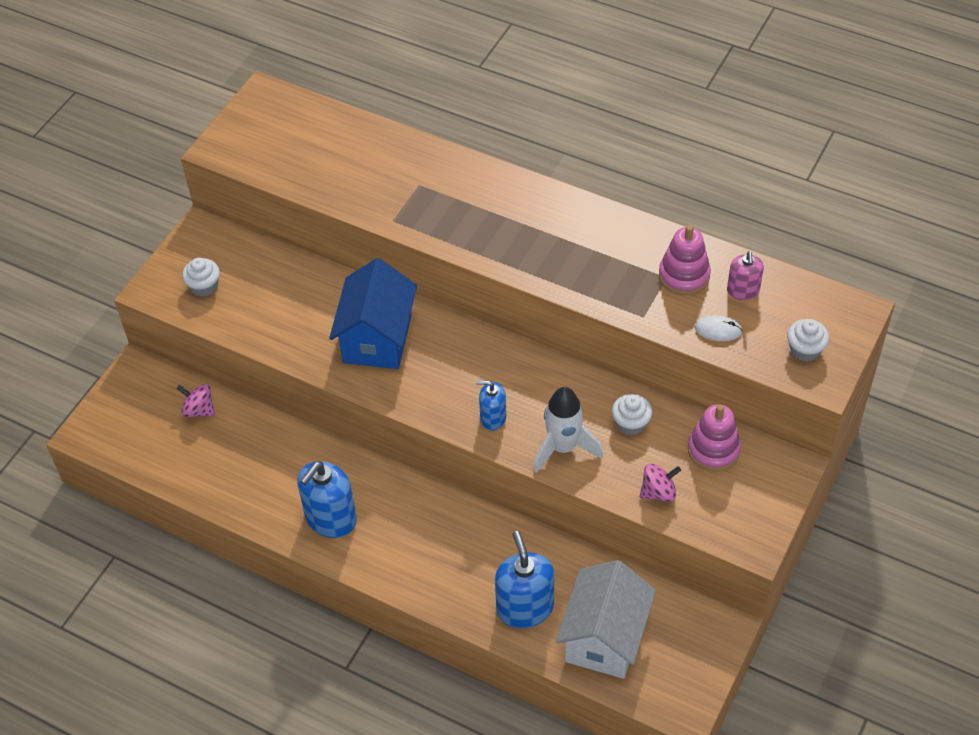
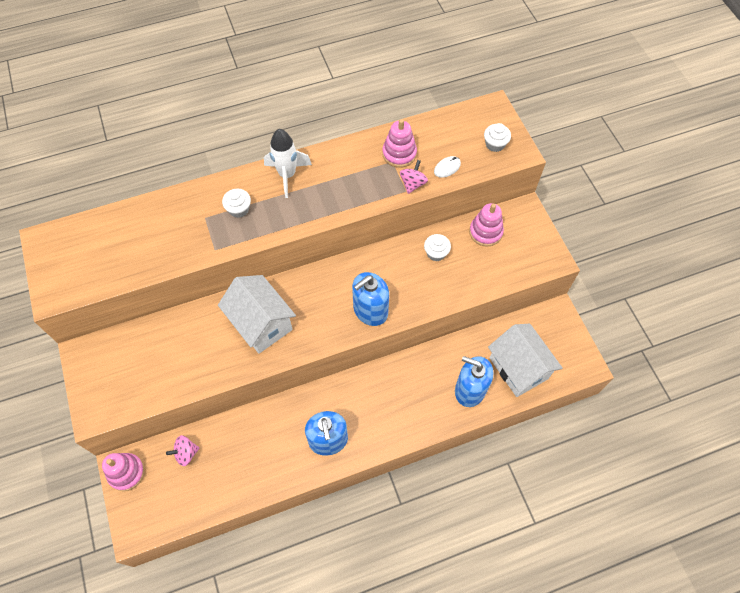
camera: 50 degrees left, 10 degrees up
(135, 379) = (126, 472): none -> pink stacking toy
(204, 286) = (124, 383): white cupcake -> white cupcake (239, 209)
(377, 339) = (261, 323): blue house -> white house
(493, 418) = (370, 310): blue soap dispenser -> blue soap dispenser, size x1.75
(563, 448) = (421, 294): white rocket -> white rocket (287, 175)
(658, 492) = (487, 275): pink spinning top -> pink spinning top (412, 184)
(743, 291) = (434, 138): pink soap dispenser -> none

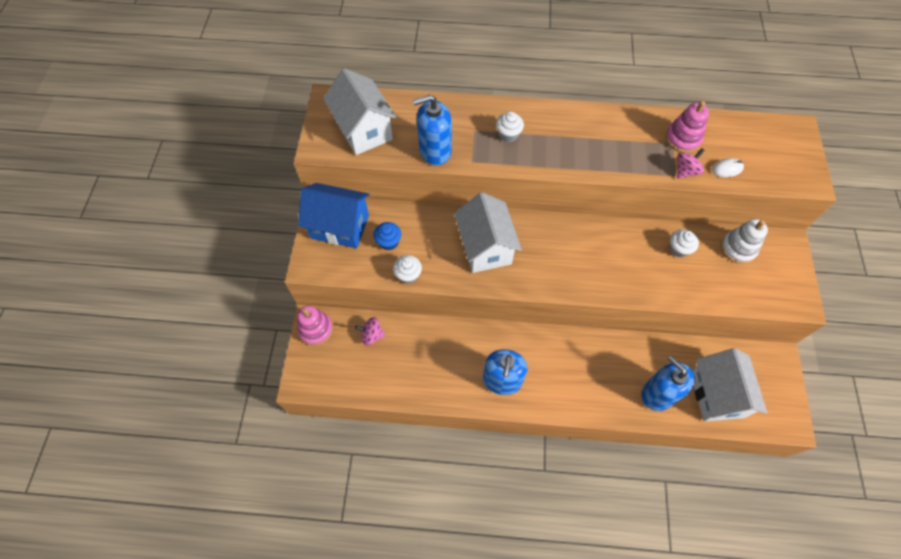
camera: 25 degrees right, 0 degrees up
(93, 259) = (364, 130): none -> white house
(108, 362) = (340, 226): none -> blue house
(165, 357) = (388, 242): none -> blue cupcake
(287, 175) = (565, 120): white rocket -> none
(370, 310) = (592, 276): blue soap dispenser -> blue soap dispenser (435, 151)
(485, 232) = (738, 248): pink stacking toy -> white stacking toy
(495, 144) = (786, 164): white cupcake -> white cupcake (408, 275)

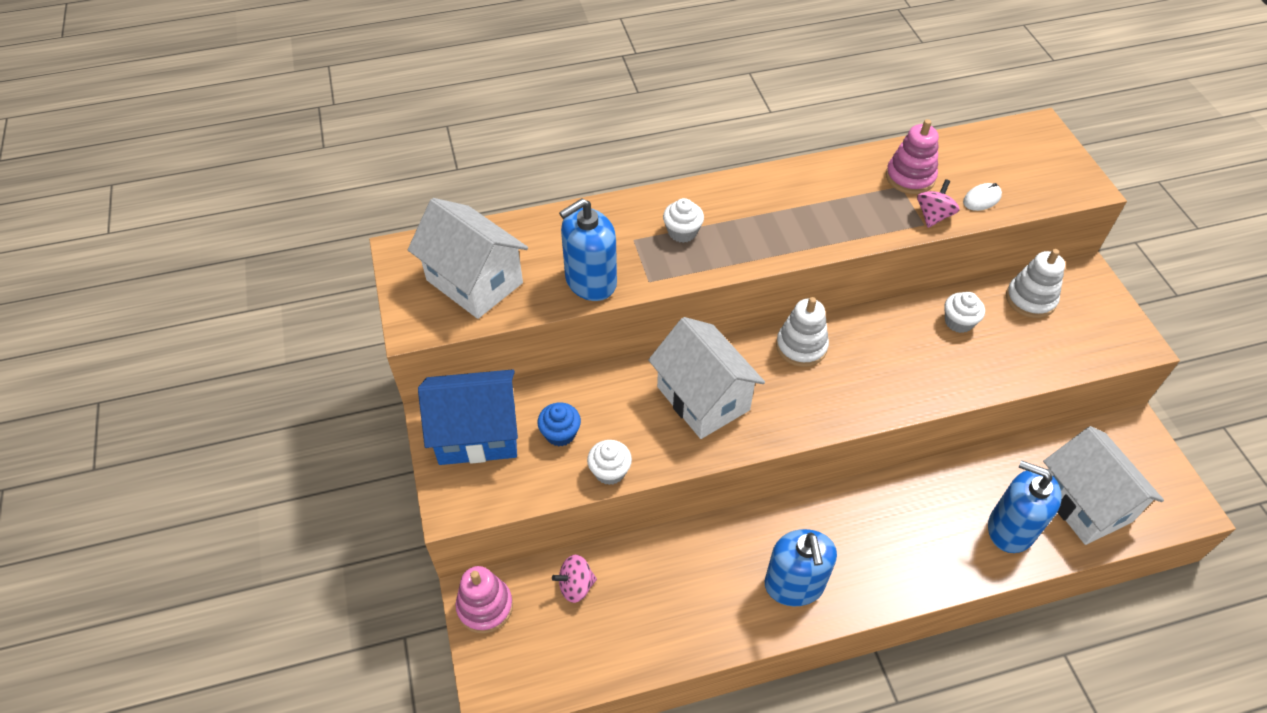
camera: 20 degrees left, 10 degrees down
(564, 233) = (801, 346): none -> white stacking toy

